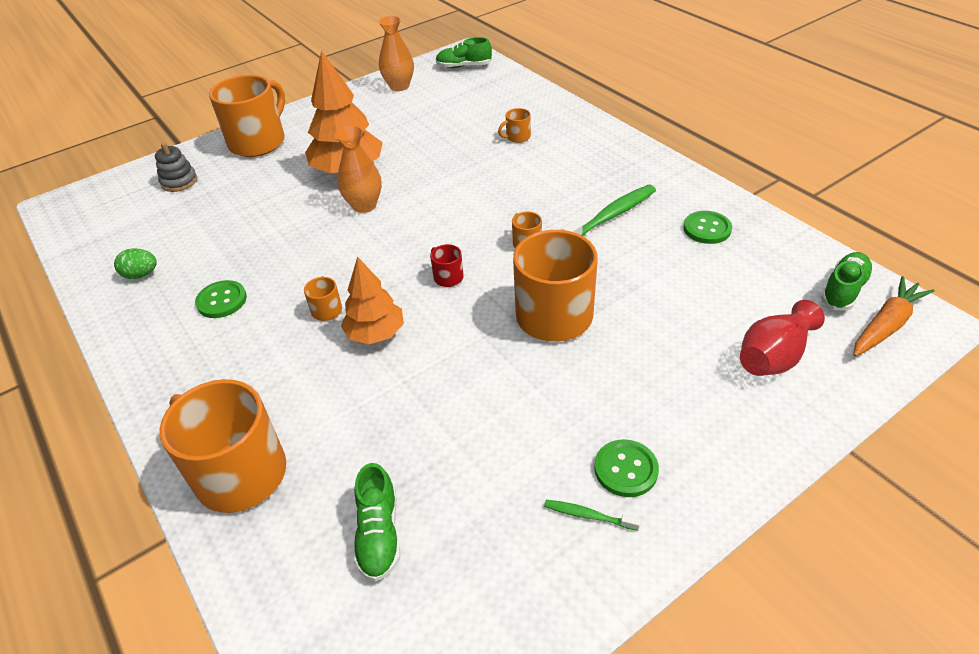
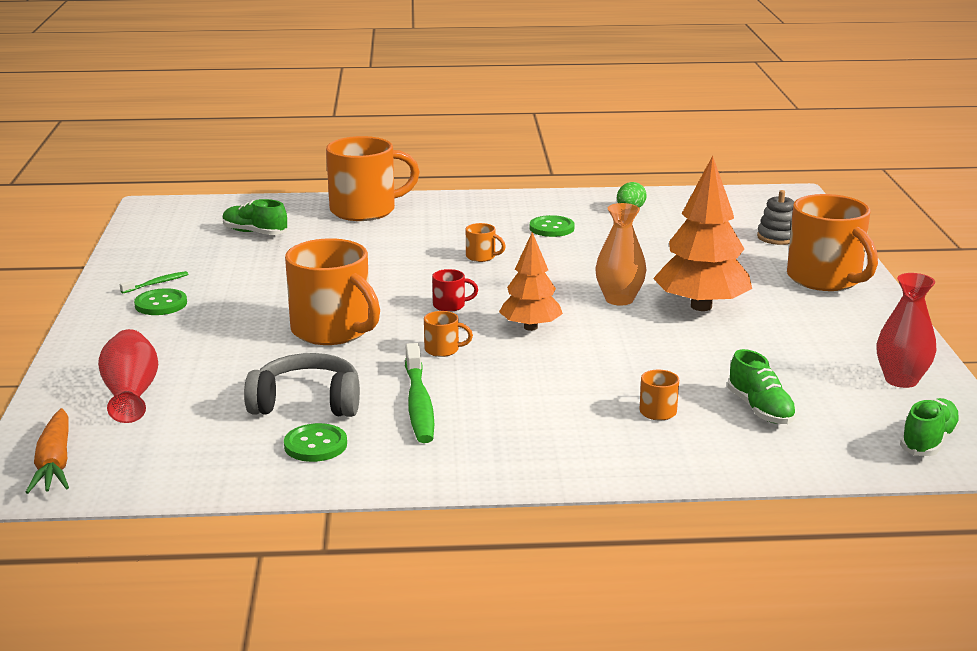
camera: 120 degrees right, 20 degrees down
(376, 333) = (425, 266): orange tree -> orange tree (530, 327)
(399, 86) = (901, 380): orange vase -> red vase
(668, 261) = (307, 403): none -> grey headphones
(844, 290) = (120, 468): green shoe -> green shoe (760, 409)

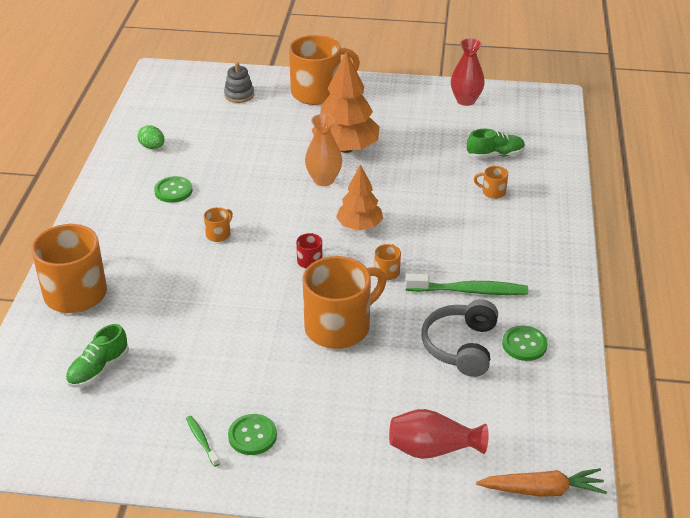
camera: 80 degrees left, 15 degrees up
(929, 441) = (537, 110): green shoe -> none

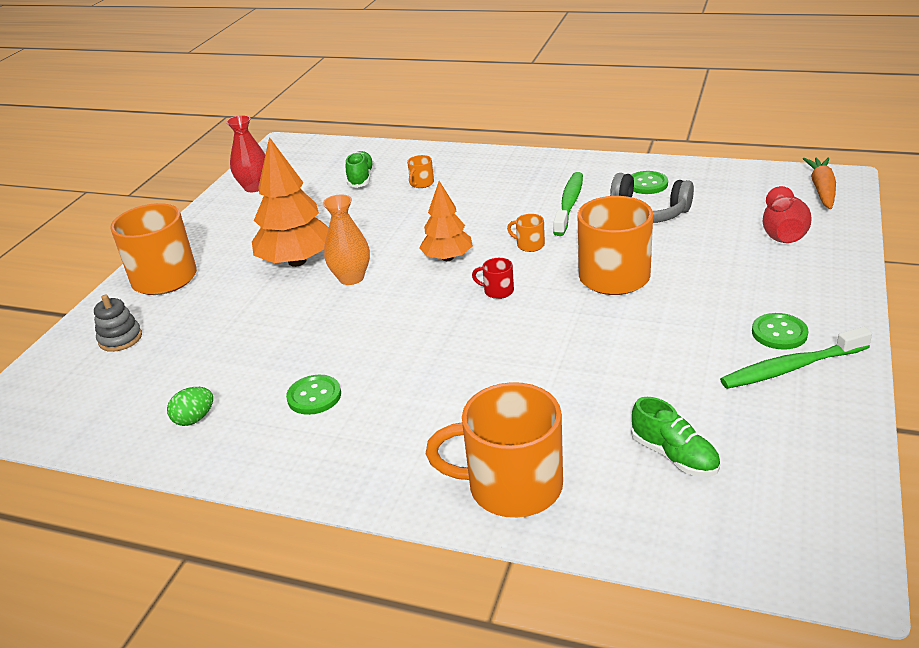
camera: 75 degrees left, 5 degrees down
(202, 440) = (791, 367): green toothbrush -> green toothbrush, size x2.01
(219, 234) = (426, 356): orange mug -> none

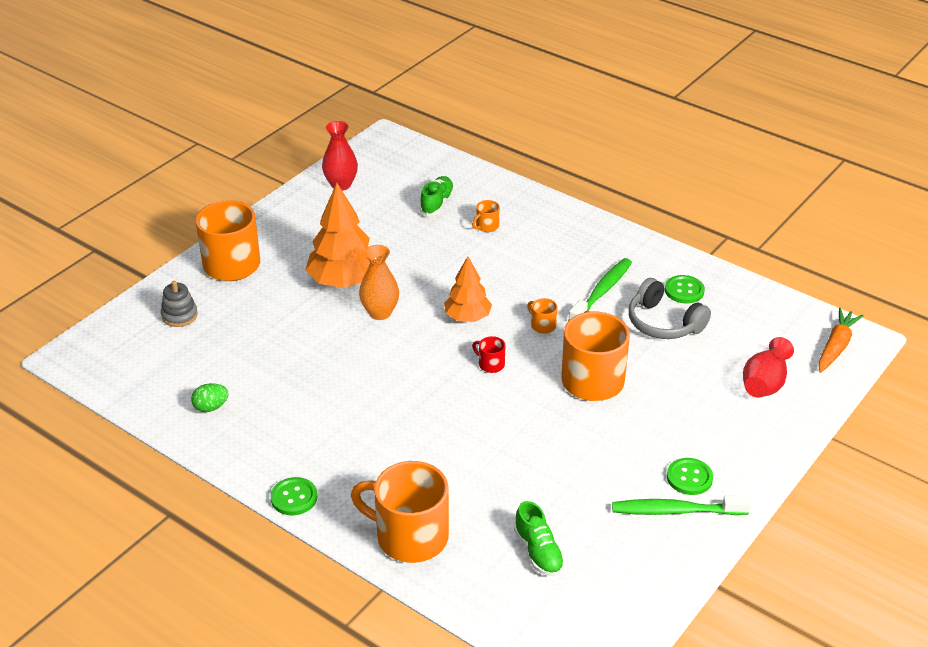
camera: 15 degrees right, 5 degrees up
(314, 396) = (304, 416): green button -> green button (294, 497)

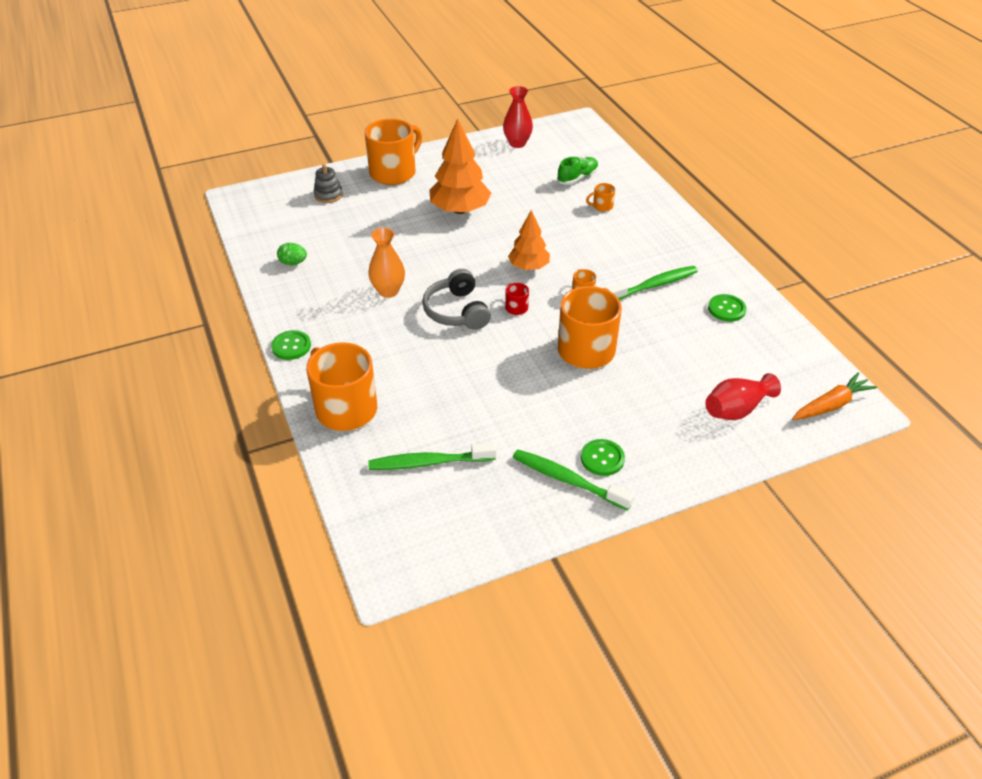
camera: 30 degrees right, 5 degrees up
(380, 313) = (466, 241): orange vase -> orange vase (388, 291)
(538, 552) = (429, 462): green shoe -> green toothbrush
(663, 323) = (686, 328): grey headphones -> grey headphones (457, 311)

